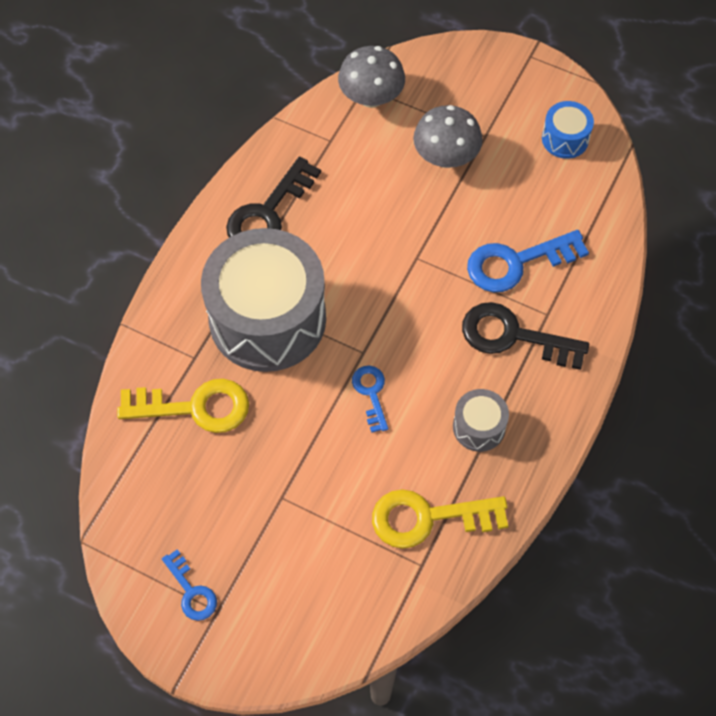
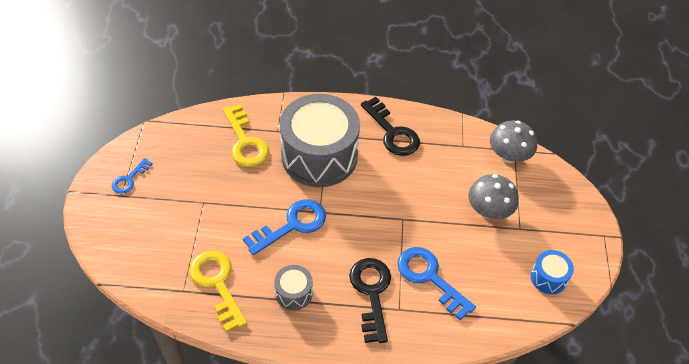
camera: 65 degrees right, 10 degrees down
(268, 213) = (392, 132): black key -> black key turned 135 degrees counterclockwise
(371, 393) = (292, 225): blue key -> blue key, size x1.78

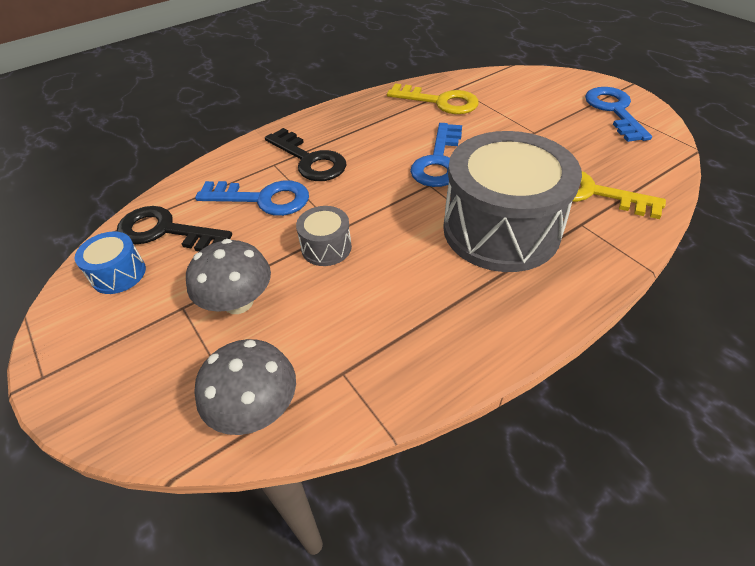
camera: 145 degrees right, 5 degrees down
(129, 179) = (614, 111): blue key -> blue key, size x1.78
(294, 293) = (375, 127): grey drum -> grey drum (326, 247)
(392, 132) = (458, 319): black key -> black key (166, 231)

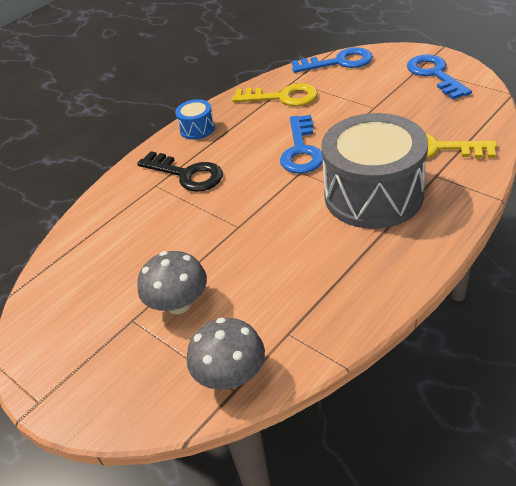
camera: 10 degrees left, 5 degrees down
(119, 274) = (61, 308): blue drum -> blue drum (197, 129)
(166, 231) = (85, 264): black key -> none
(263, 199) = (159, 217): blue key -> blue key (338, 62)
(326, 247) = (234, 243): grey drum -> none

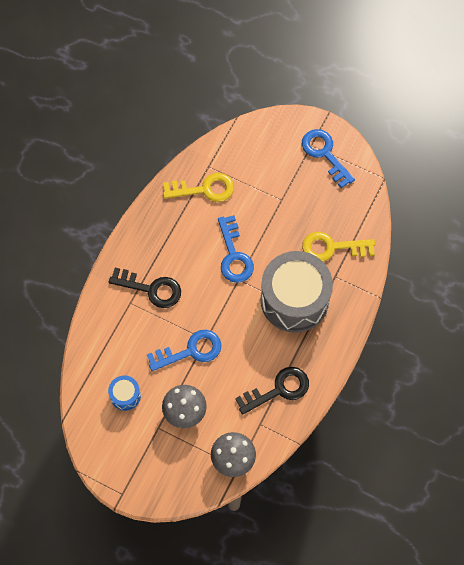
camera: 20 degrees left, 25 degrees up
(197, 129) = (143, 234): blue drum -> blue drum (125, 395)
(328, 292) = (278, 390): none -> black key
(338, 62) = (243, 137): blue key -> blue key (190, 351)

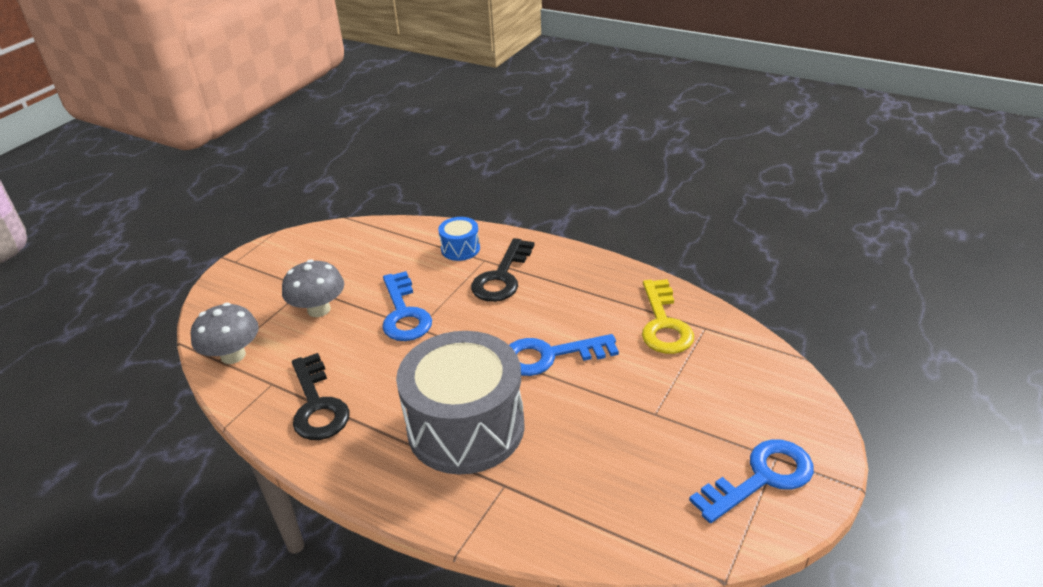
camera: 95 degrees right, 30 degrees down
(125, 395) = (358, 260): blue drum -> blue drum (460, 249)
(332, 247) = (562, 483): yellow key -> none

